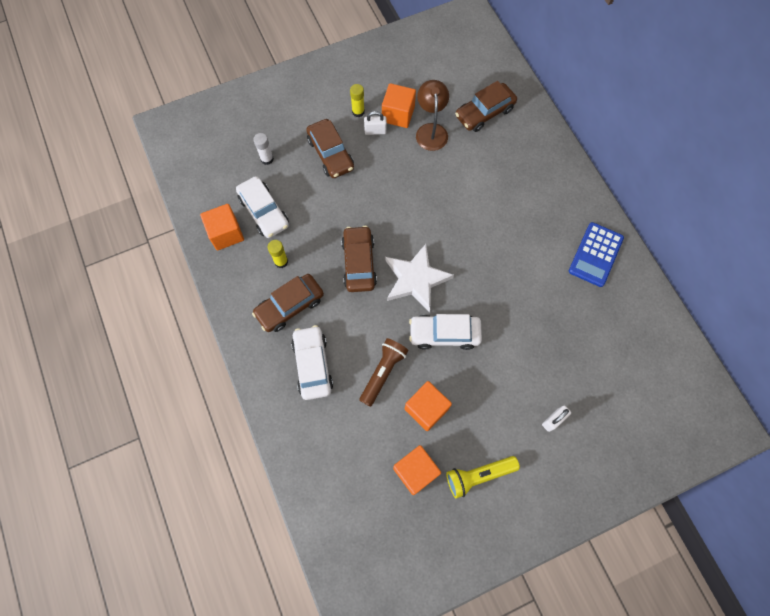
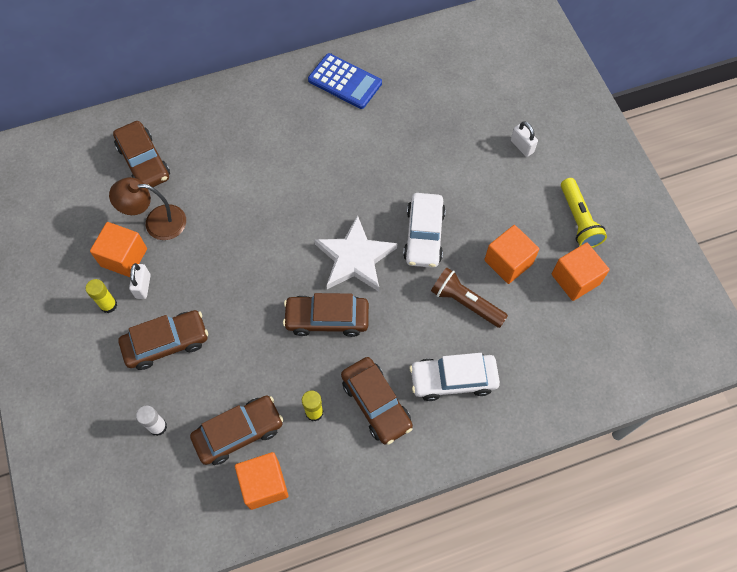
camera: 85 degrees left, 5 degrees down
(264, 212) = (239, 432): white car -> brown car

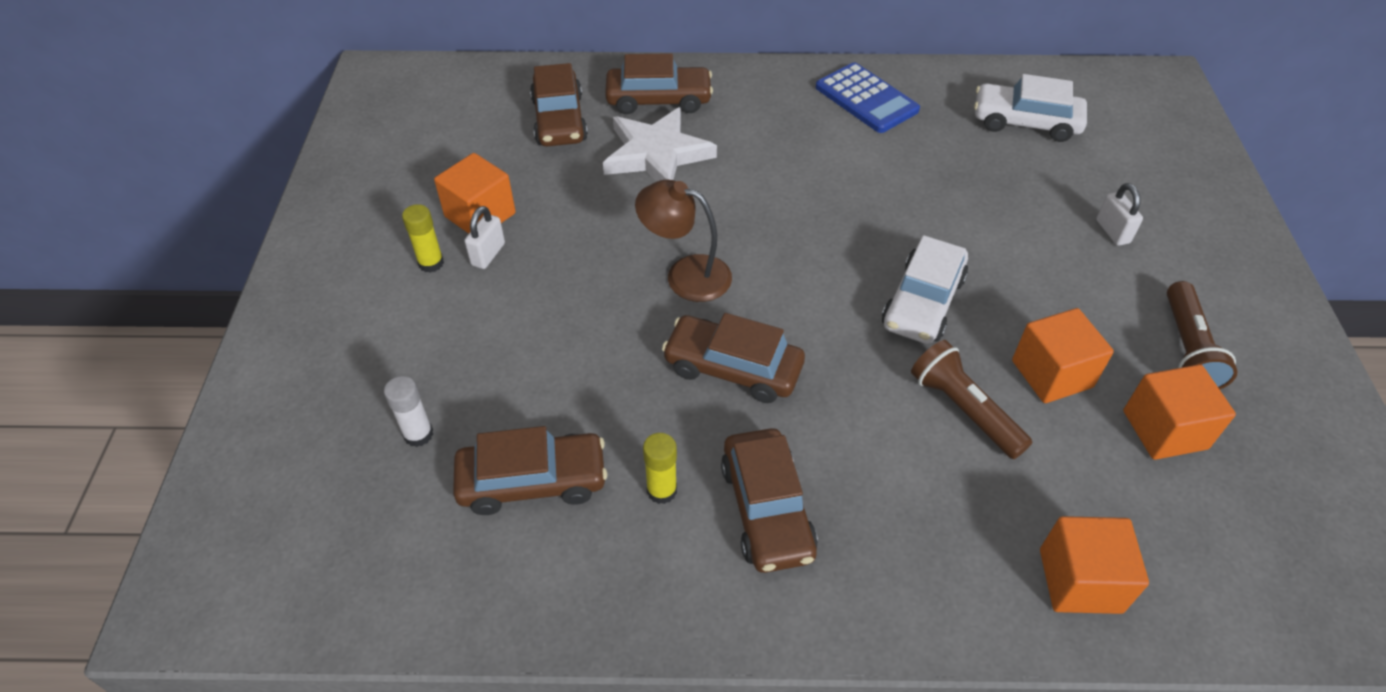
camera: 20 degrees right, 15 degrees down
(156, 222) = (543, 187): brown lamp -> brown lamp (686, 274)
(166, 343) = (485, 331): brown car -> brown car (659, 99)
(264, 484) = (538, 570): orange cube -> orange cube (1080, 580)
(355, 258) = (805, 302): white star -> white star (656, 154)
(453, 380) = (909, 515): white car -> white car (1025, 122)
(578, 220) = (1187, 349): yellow flashlight -> brown flashlight

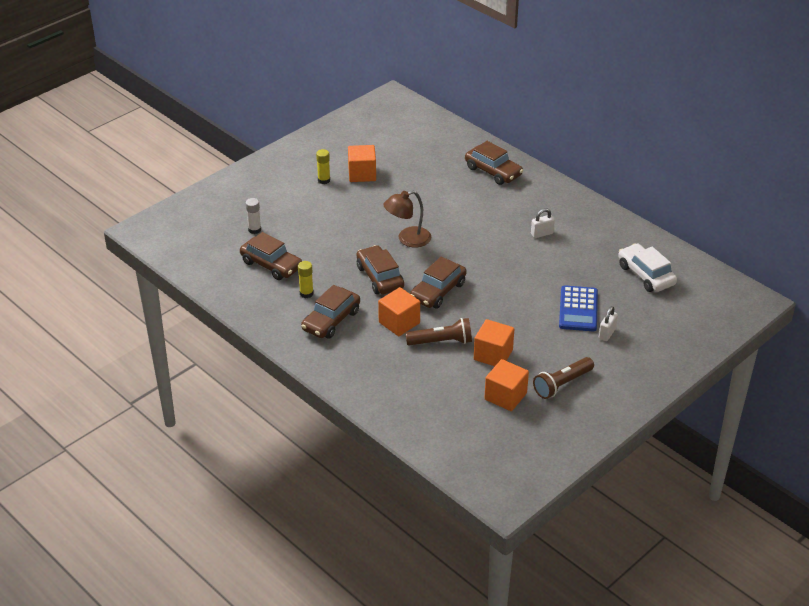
camera: 45 degrees right, 10 degrees down
(488, 254) = (347, 189): white padlock -> white padlock (542, 234)
(559, 120) = (440, 156): brown car -> brown car (438, 291)
(656, 154) = (460, 191): white star -> none
(686, 274) = (407, 239): brown lamp -> brown lamp turned 90 degrees counterclockwise
(866, 99) = (586, 223): blue calculator -> blue calculator (578, 309)
(923, 302) = (482, 304): white car -> none
(964, 410) = (441, 342): brown flashlight -> brown flashlight turned 75 degrees clockwise
(1080, 580) = (401, 405): orange cube -> orange cube (399, 323)

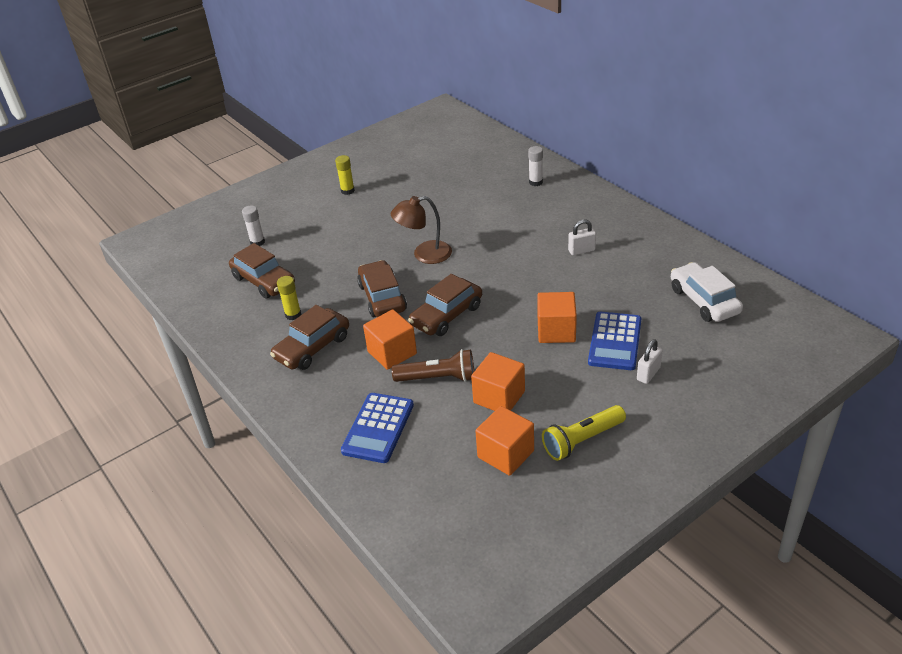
camera: 10 degrees right, 0 degrees up
(362, 174) = (390, 184): orange cube -> orange cube (556, 331)
(402, 381) = (378, 428): none -> blue calculator
(493, 171) = (535, 182): brown car -> white glue stick
(562, 384) = (582, 440): brown flashlight -> yellow flashlight

